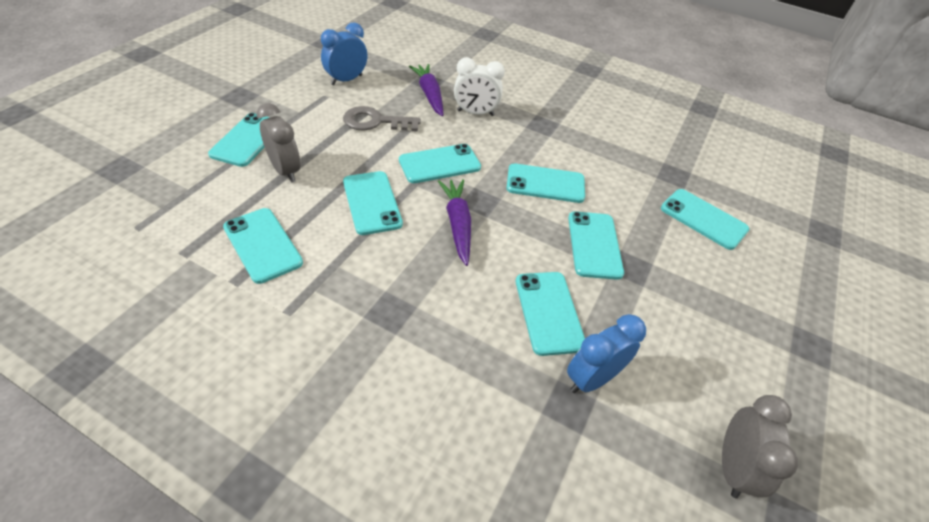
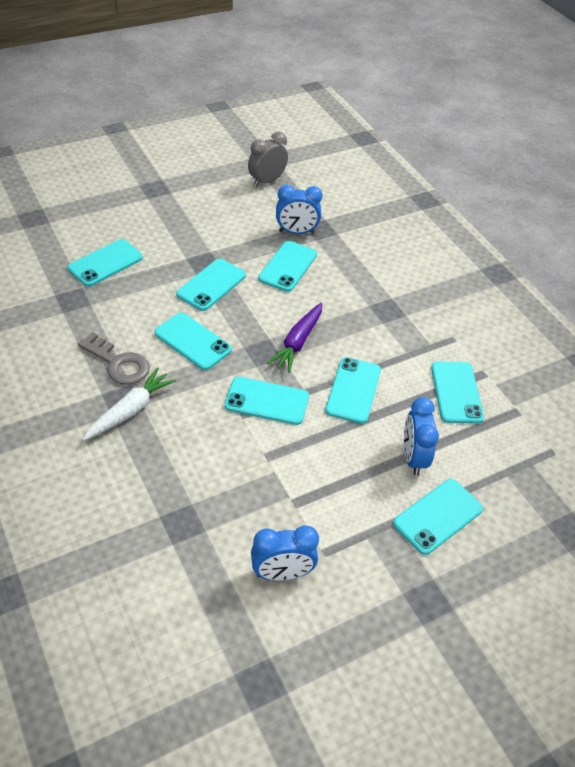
camera: 145 degrees left, 0 degrees up
(285, 170) = (413, 457): grey clock -> blue clock
(376, 122) = (291, 482): grey key -> grey key (118, 363)
(429, 95) = (200, 498): purple carrot -> none
(475, 113) = (175, 446): white clock -> none
(528, 121) = (130, 410): none -> white carrot
(703, 219) = (105, 263): turquoise phone -> turquoise phone turned 60 degrees clockwise

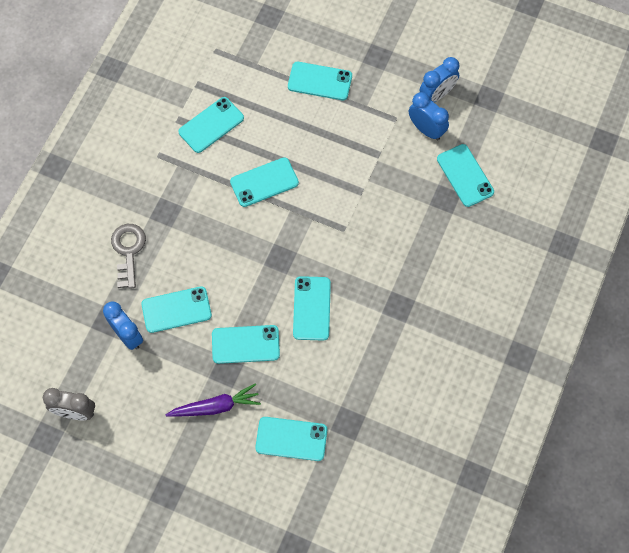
camera: 125 degrees left, 20 degrees up
(118, 363) = (373, 336): grey key -> grey key (128, 251)
(130, 410) = (401, 293): white carrot -> none
(267, 401) = (320, 223): turquoise phone -> turquoise phone (465, 175)
(298, 342) = (251, 244): purple carrot -> purple carrot (215, 406)
(413, 457) = (288, 117): blue clock -> blue clock (437, 95)

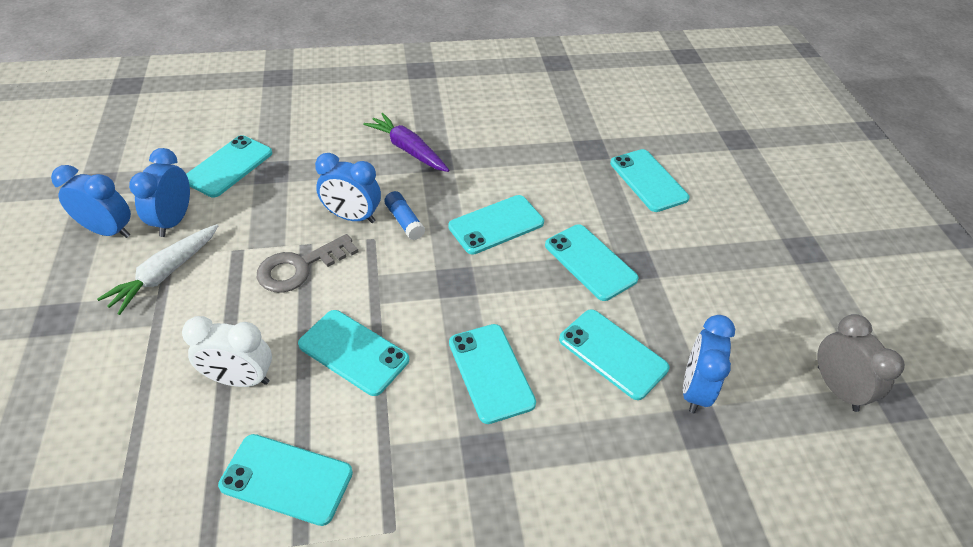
camera: 125 degrees left, 20 degrees down
(128, 251) = (584, 466): grey key -> grey key (300, 267)
(215, 406) = (682, 254): purple carrot -> purple carrot (408, 150)
(281, 125) = (240, 379): none -> white clock
(320, 81) = (131, 368): turquoise phone -> turquoise phone (491, 372)
(348, 255) = (404, 221): none -> blue glue stick
(371, 227) = (352, 217): none -> blue clock
(381, 113) = (165, 274): none -> white carrot

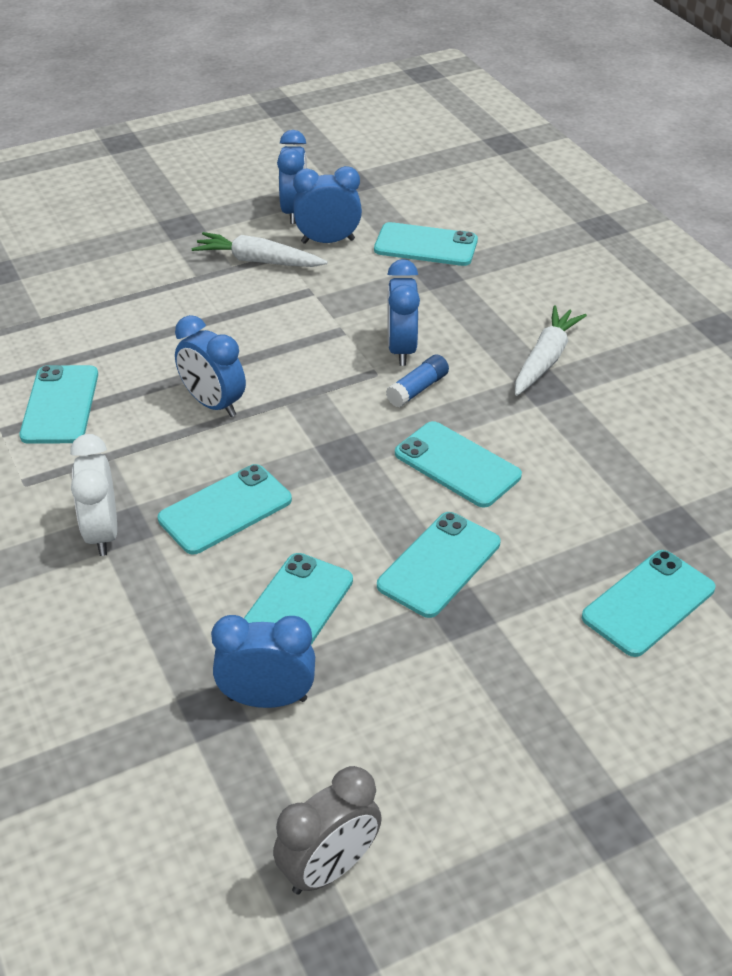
camera: 75 degrees right, 5 degrees down
(240, 379) = (155, 345): white clock -> white clock (102, 533)
(300, 267) = (308, 337): grey key -> none
(353, 352) = (213, 404): turquoise phone -> blue clock
(408, 150) = (545, 359): purple carrot -> white carrot

